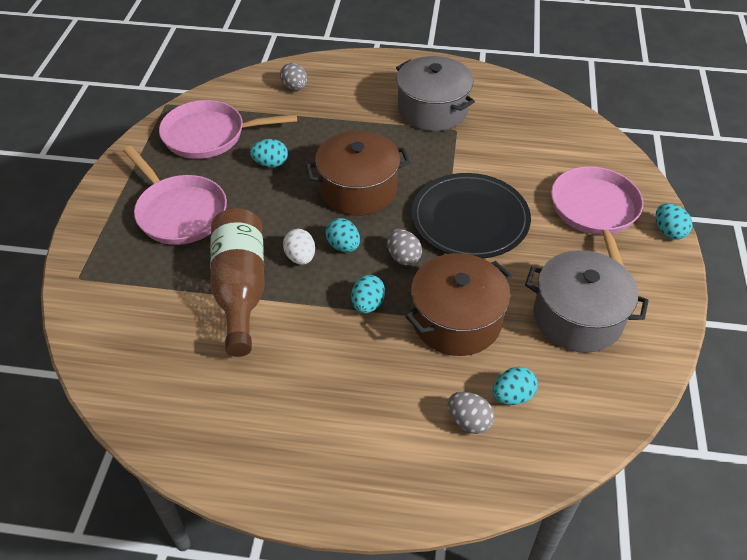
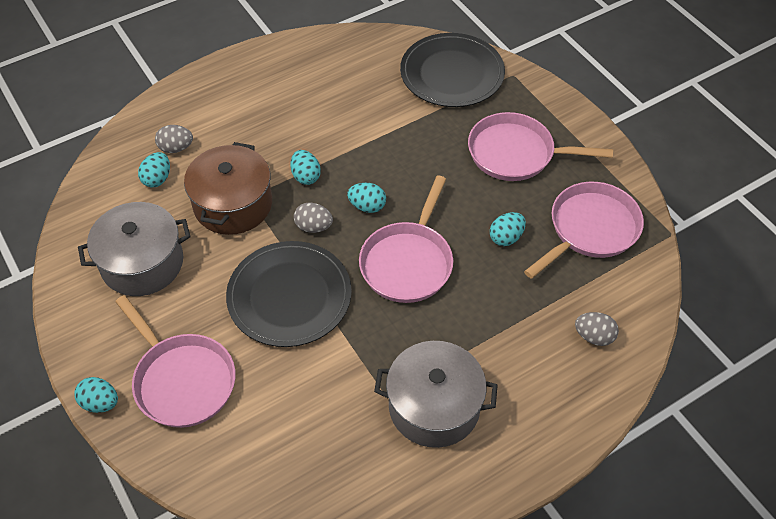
camera: 140 degrees right, 5 degrees up
(123, 317) = (452, 73): none -> black plate
(240, 289) = (403, 132): brown bottle -> none
(300, 257) = (388, 178): white egg -> none
(358, 189) = (408, 262): brown pot -> pink pan

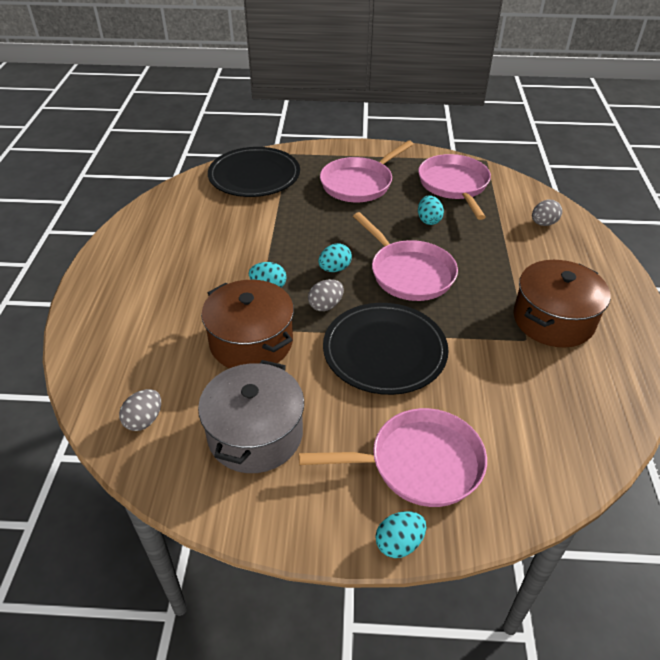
camera: 55 degrees left, 10 degrees down
(157, 179) = (165, 379): turquoise egg -> none
(176, 148) = (143, 350): grey egg -> grey egg (144, 420)
(434, 406) = (553, 320): grey pot -> brown pot

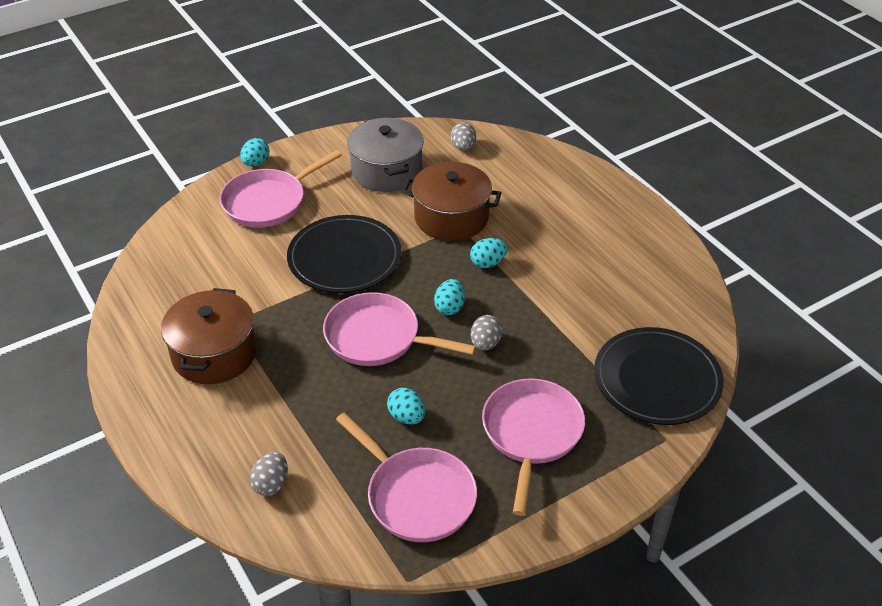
camera: 145 degrees right, 0 degrees up
(325, 305) = (424, 270): grey egg -> grey egg (485, 343)

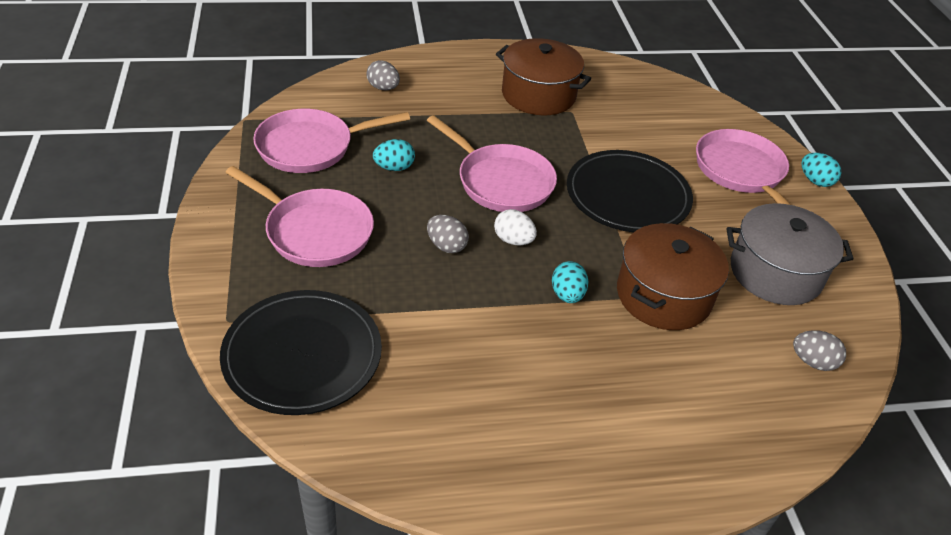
camera: 110 degrees right, 0 degrees up
(378, 337) = (501, 182): pink pan -> pink pan turned 90 degrees clockwise
(449, 307) = (513, 240): turquoise egg -> white egg

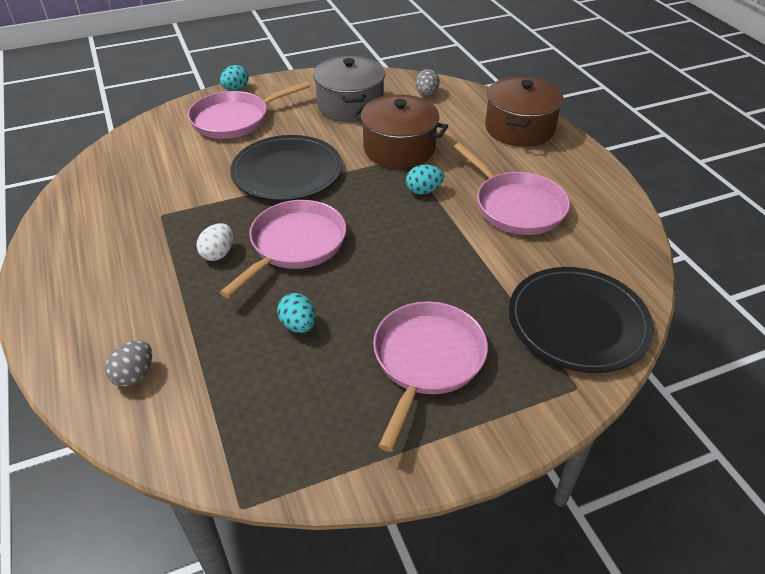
camera: 100 degrees left, 0 degrees up
(311, 147) = (282, 410): pink pan -> pink pan (516, 206)
(446, 246) = (401, 264): grey egg -> none
(513, 240) = (374, 226): white egg -> white egg (218, 253)
(538, 95) = (132, 241): brown pot -> brown pot (519, 128)

